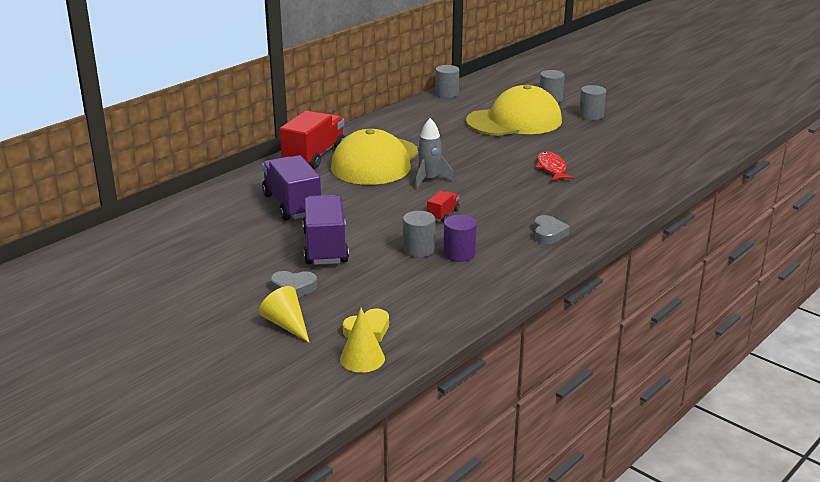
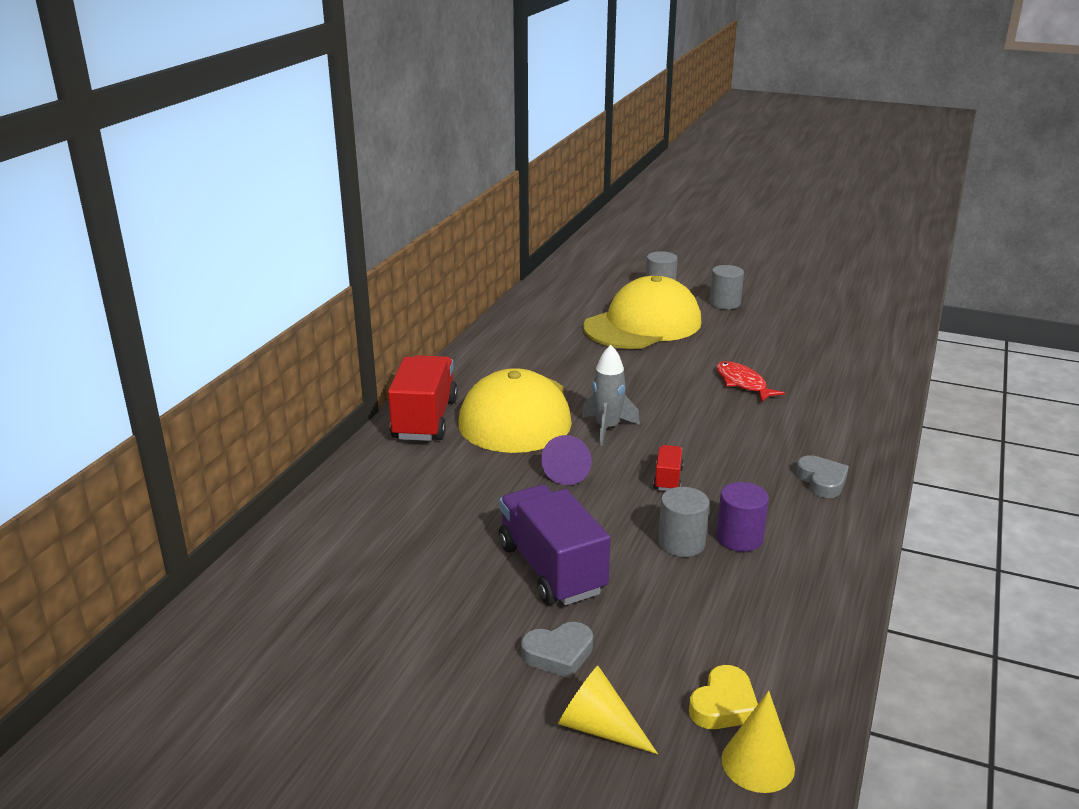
camera: 20 degrees left, 0 degrees up
(292, 205) = (451, 505): purple truck -> none
(382, 199) = (569, 470): none -> purple cone
(447, 94) = (530, 299): grey cylinder -> none

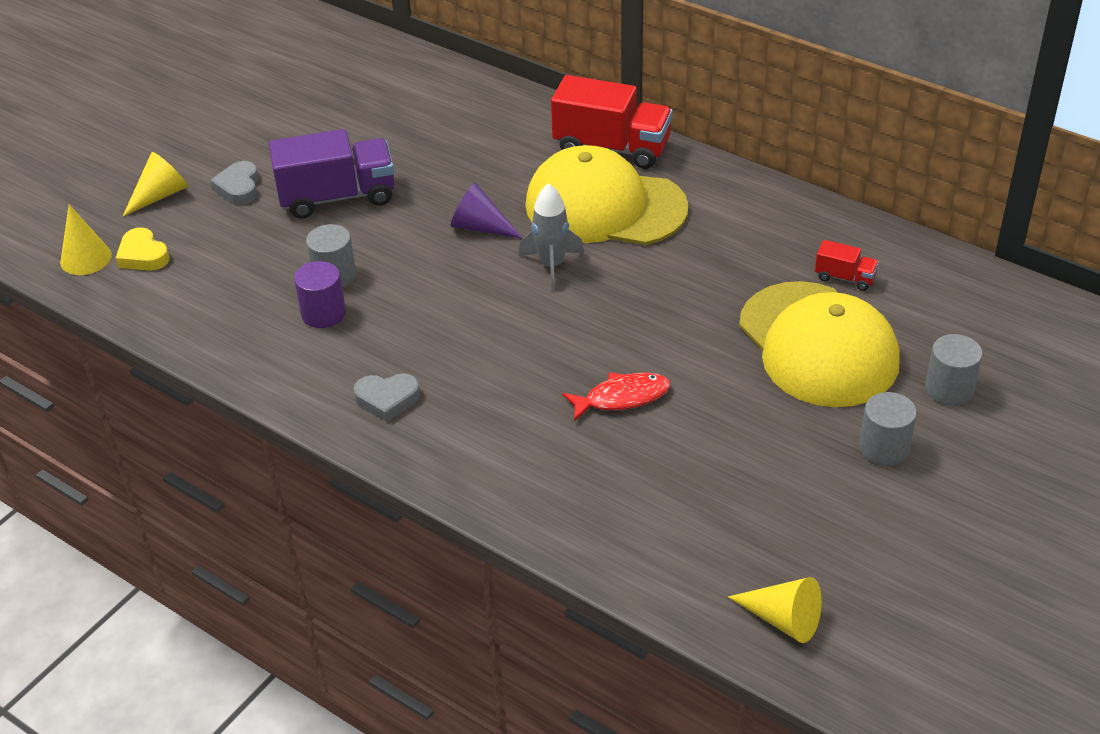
camera: 105 degrees right, 15 degrees up
(668, 479) = (438, 289): red truck -> red truck (845, 278)
(882, 322) = (783, 619): none -> yellow cone

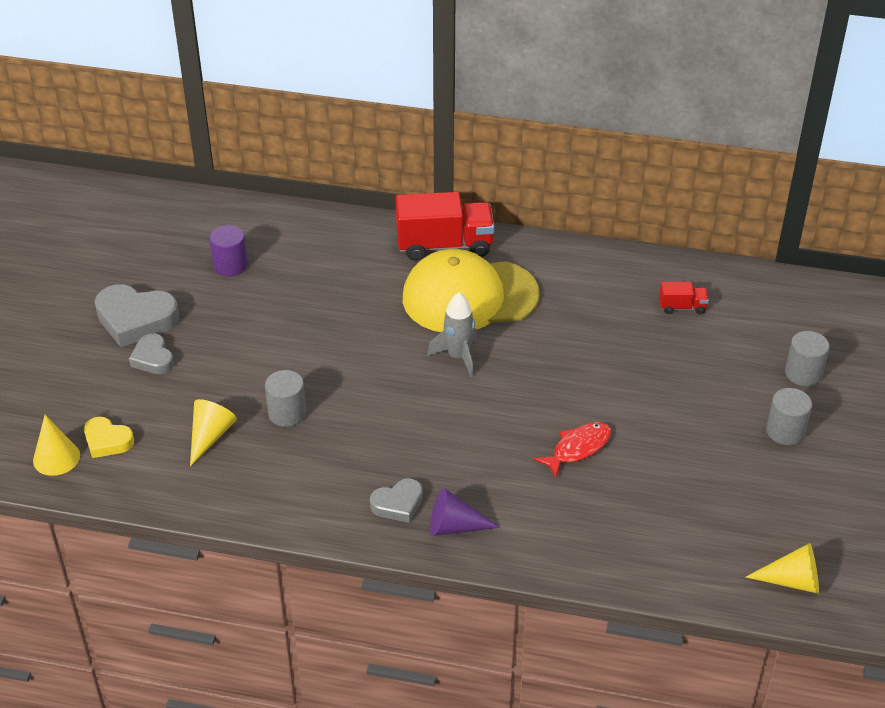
camera: 25 degrees left, 0 degrees up
(160, 195) = (86, 383): yellow cone -> yellow cone (210, 436)
(247, 146) = (136, 320): none -> grey heart
(323, 313) = (299, 448): purple cylinder -> purple cylinder (230, 265)
(337, 197) = (245, 345): purple truck -> none
(480, 227) = (381, 339): purple cone -> purple cone (455, 526)
(818, 344) = (694, 365): yellow cap -> none

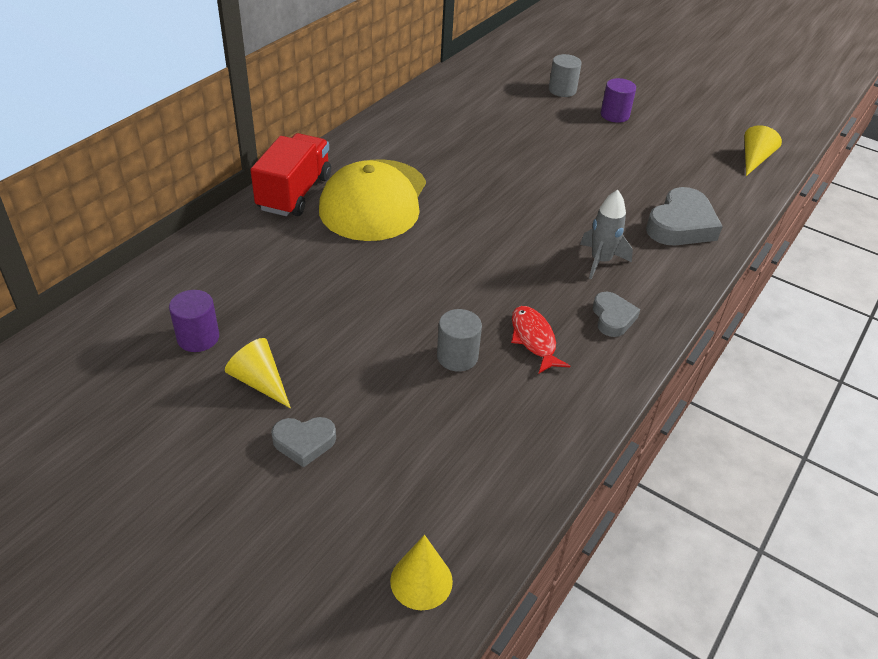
camera: 70 degrees left, 0 degrees up
(107, 441) = (419, 520): yellow heart -> none
(136, 320) = (225, 442): grey heart -> grey heart (681, 225)
(210, 436) = (459, 424): yellow cone -> yellow cone (259, 381)
(455, 526) = (652, 293): purple cone -> none
(458, 356) = (446, 229): grey rocket -> grey rocket (600, 261)
(578, 448) = (590, 203): red fish -> red fish (534, 339)
(682, 307) = (463, 110): red truck -> none
(785, 431) = (614, 115): grey cylinder -> purple cylinder

